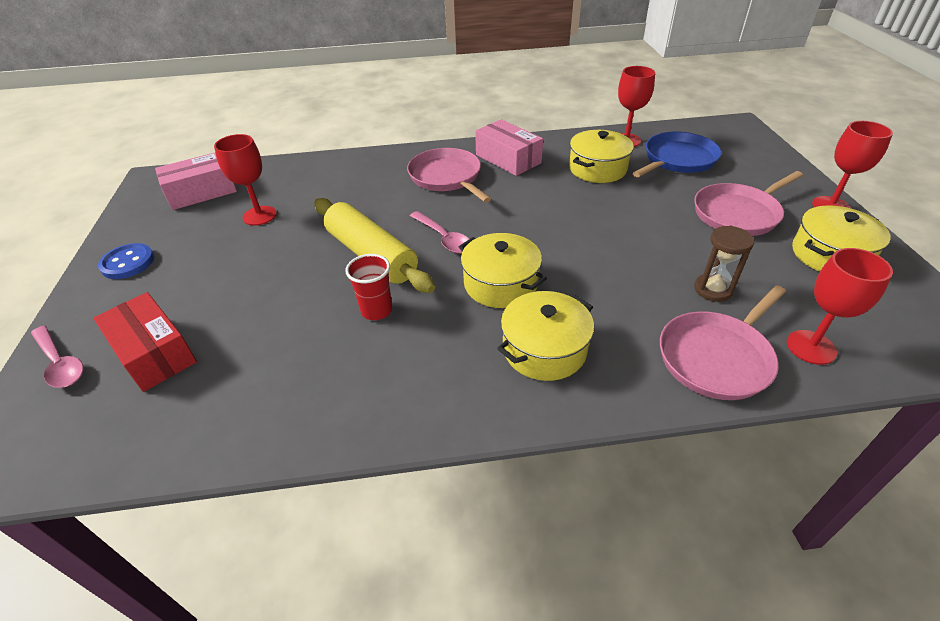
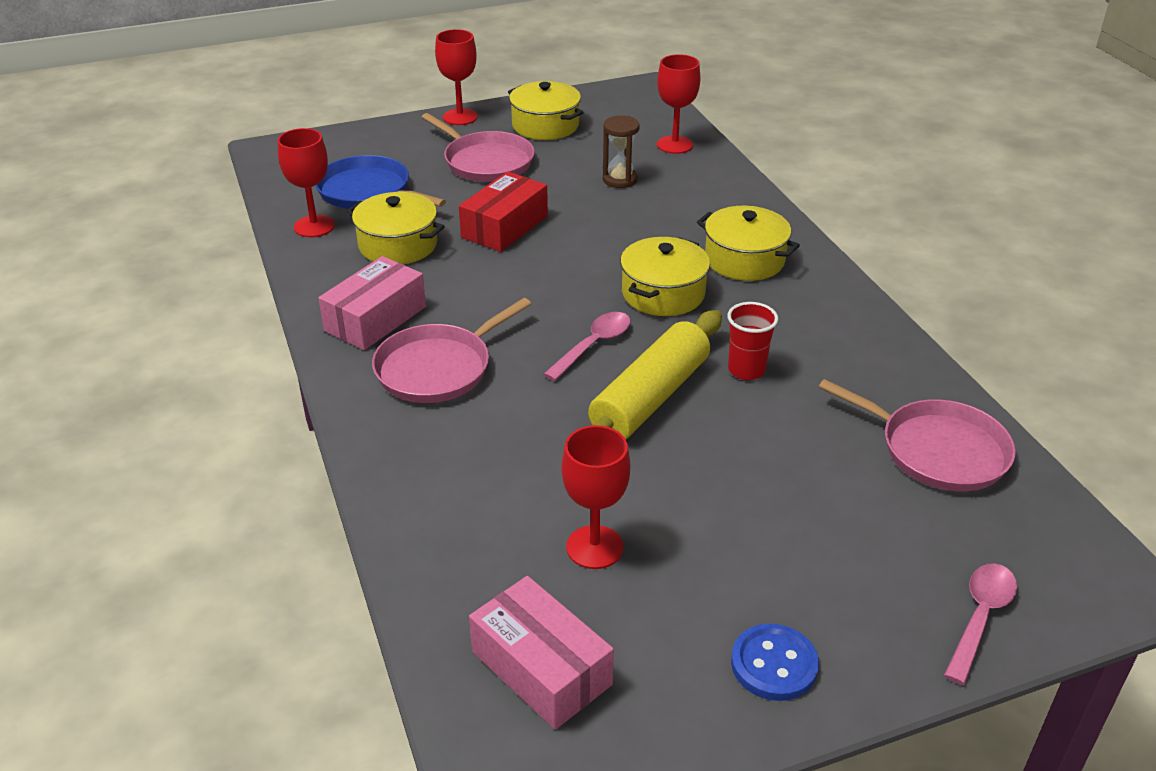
camera: 105 degrees left, 5 degrees down
(154, 353) = (909, 531): red box -> red box (505, 227)
(717, 357) = (707, 181): pink pan -> pink pan (937, 450)

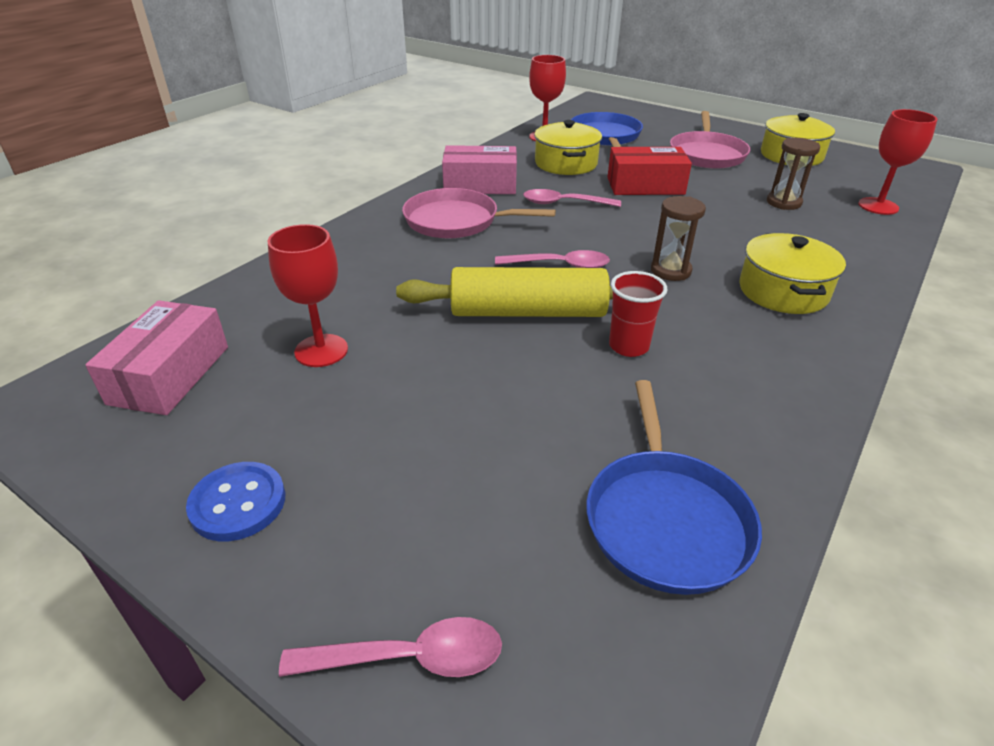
camera: 55 degrees right, 0 degrees up
(460, 117) = (739, 129): red goblet -> none
(482, 288) = (564, 203): none -> pink spoon
(663, 293) = (670, 271): yellow pot -> brown hourglass
(937, 450) = (666, 519): pink pan -> blue pan

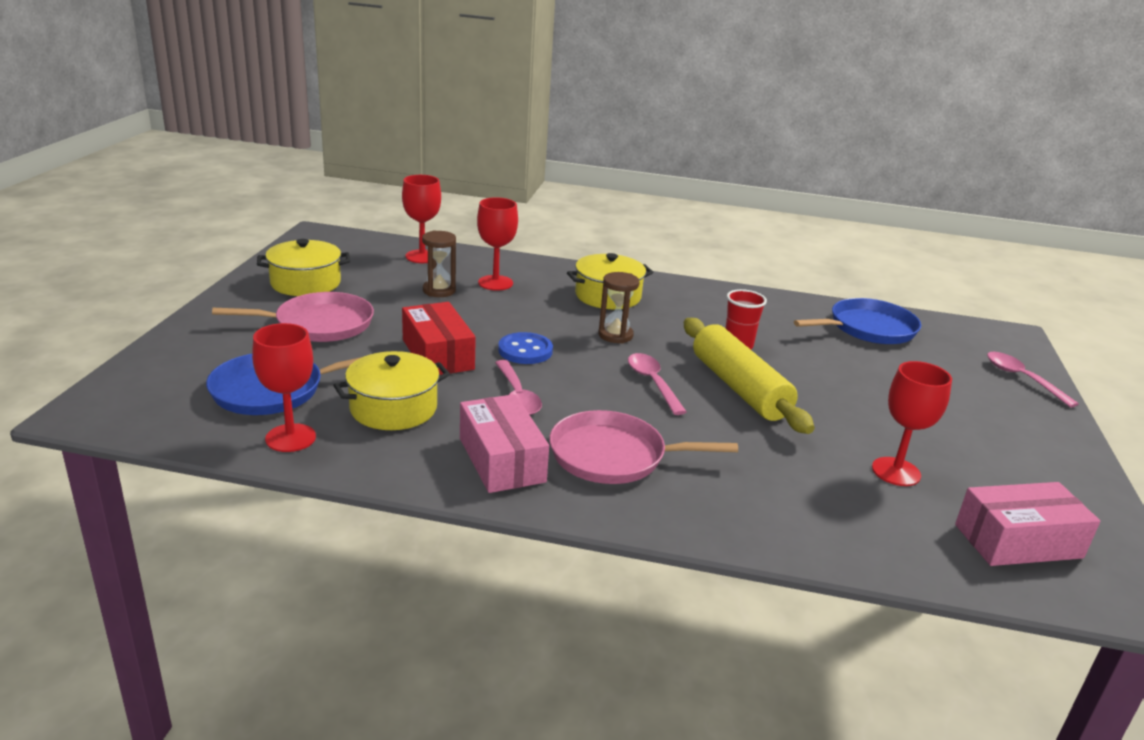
camera: 115 degrees left, 10 degrees down
(238, 503) = (1041, 453): blue button -> blue button (525, 350)
(456, 221) = (613, 456): pink pan -> pink pan turned 105 degrees clockwise
(811, 232) = (495, 283): none -> red goblet

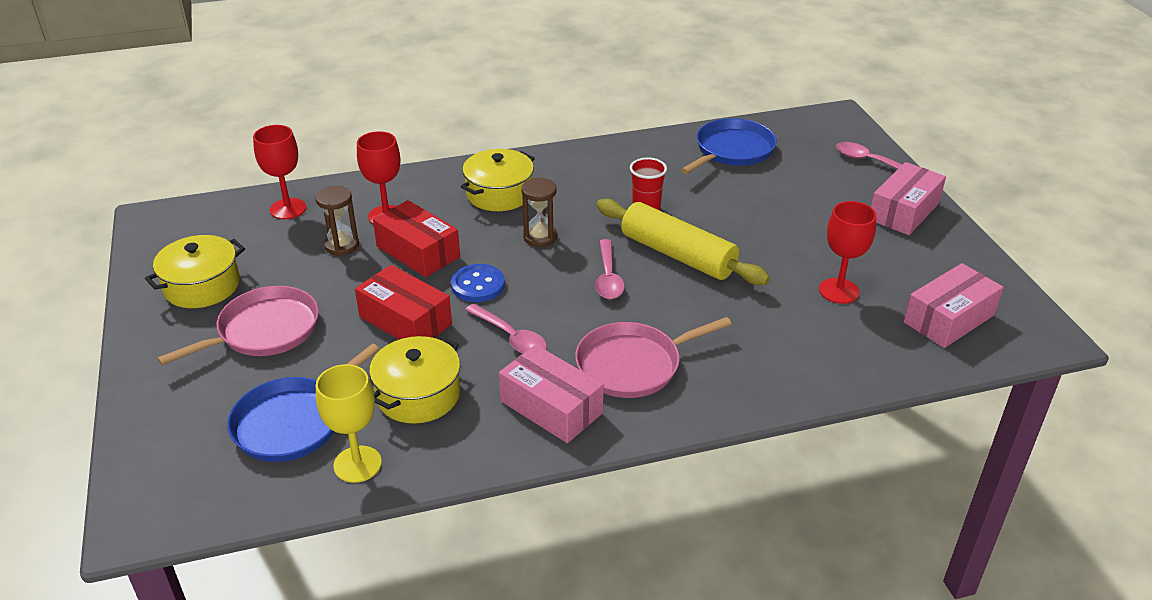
camera: 25 degrees left, 10 degrees up
(290, 438) = (357, 464): red goblet -> yellow goblet
(497, 313) = (418, 252): none -> red box
(652, 383) = (608, 277): pink spoon -> pink spoon turned 135 degrees counterclockwise
(1032, 430) = (903, 211): none -> pink box

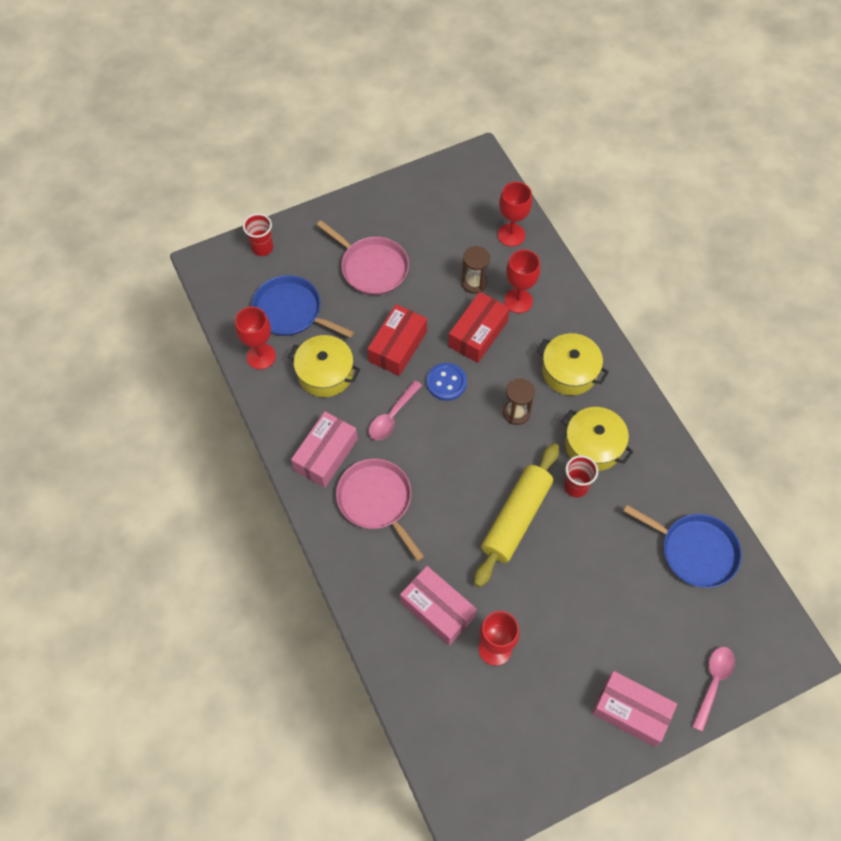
camera: 80 degrees right, 25 degrees up
(153, 445) = (262, 248): none -> red cup
(202, 286) = (410, 216): yellow pot -> yellow pot (593, 445)
(357, 464) = (261, 356): yellow goblet -> red goblet
(608, 277) = (475, 470): pink spoon -> none
(948, 318) = (475, 739): pink box -> pink box (437, 609)

